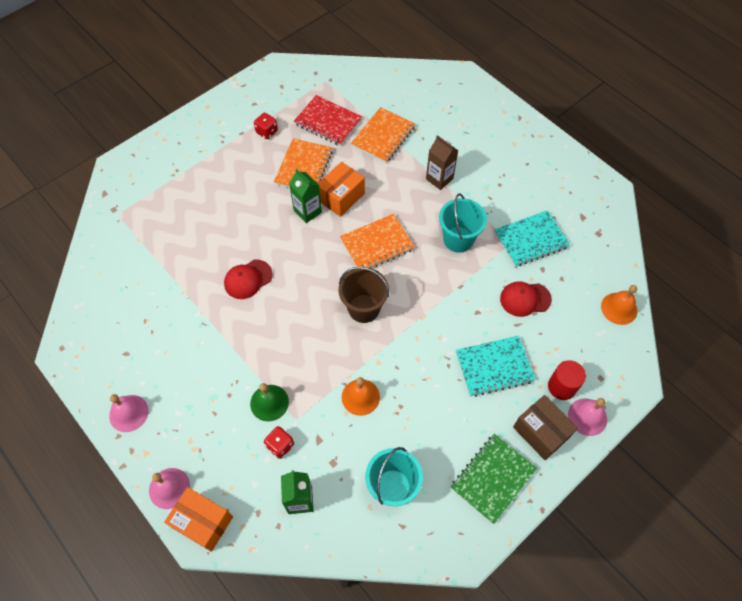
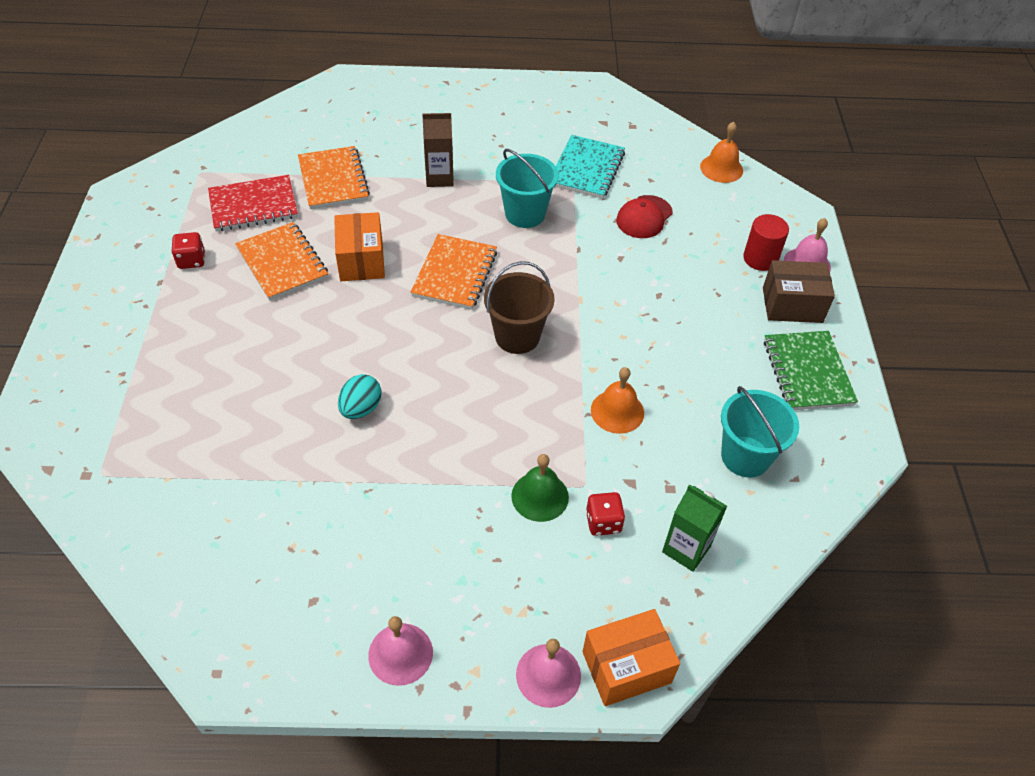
camera: 50 degrees left, 10 degrees down
(248, 279) = (361, 408): red cap -> turquoise egg
(307, 211) = (342, 298): green carton -> none
(494, 367) = (692, 288): turquoise notebook -> none

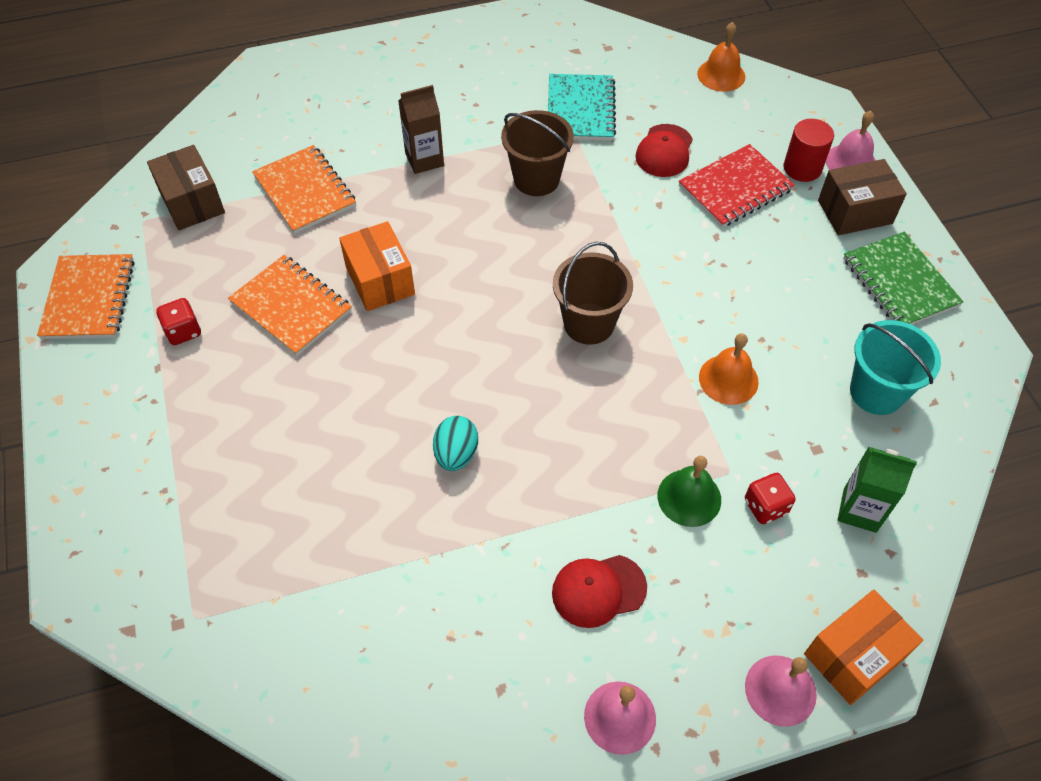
camera: 15 degrees left, 5 degrees up
(243, 167) = (192, 202): none -> brown box
(253, 206) = (226, 246): red notebook -> red notebook (735, 188)
(429, 548) = (598, 590): none -> red cap
(455, 274) = (490, 269): orange notebook -> orange notebook (89, 299)
(525, 214) = (536, 179): turquoise bucket -> brown bucket

